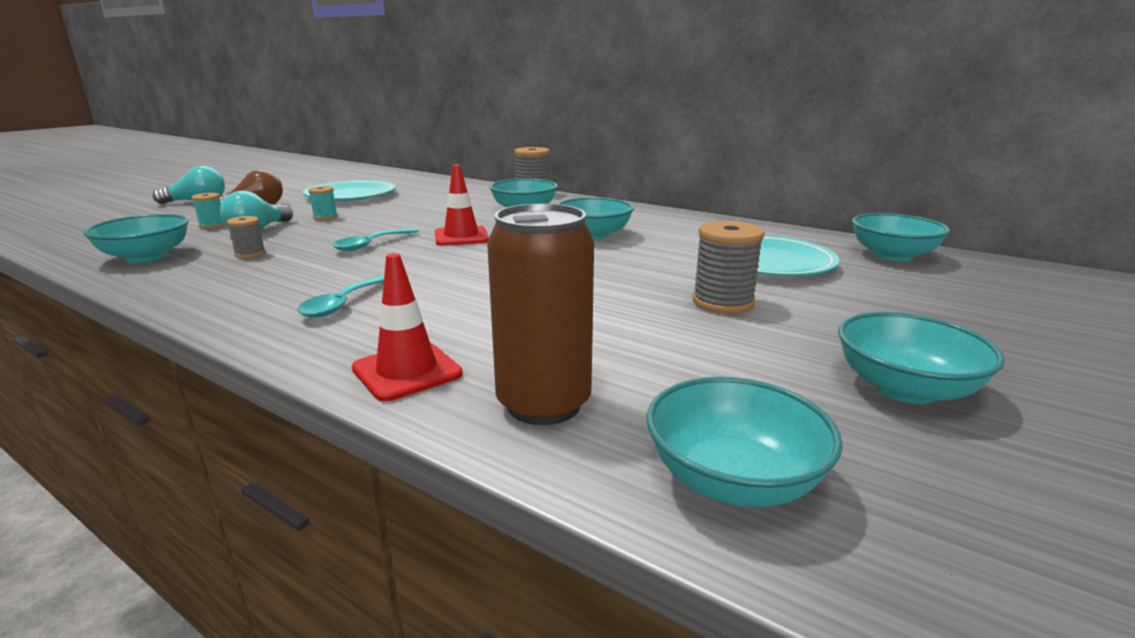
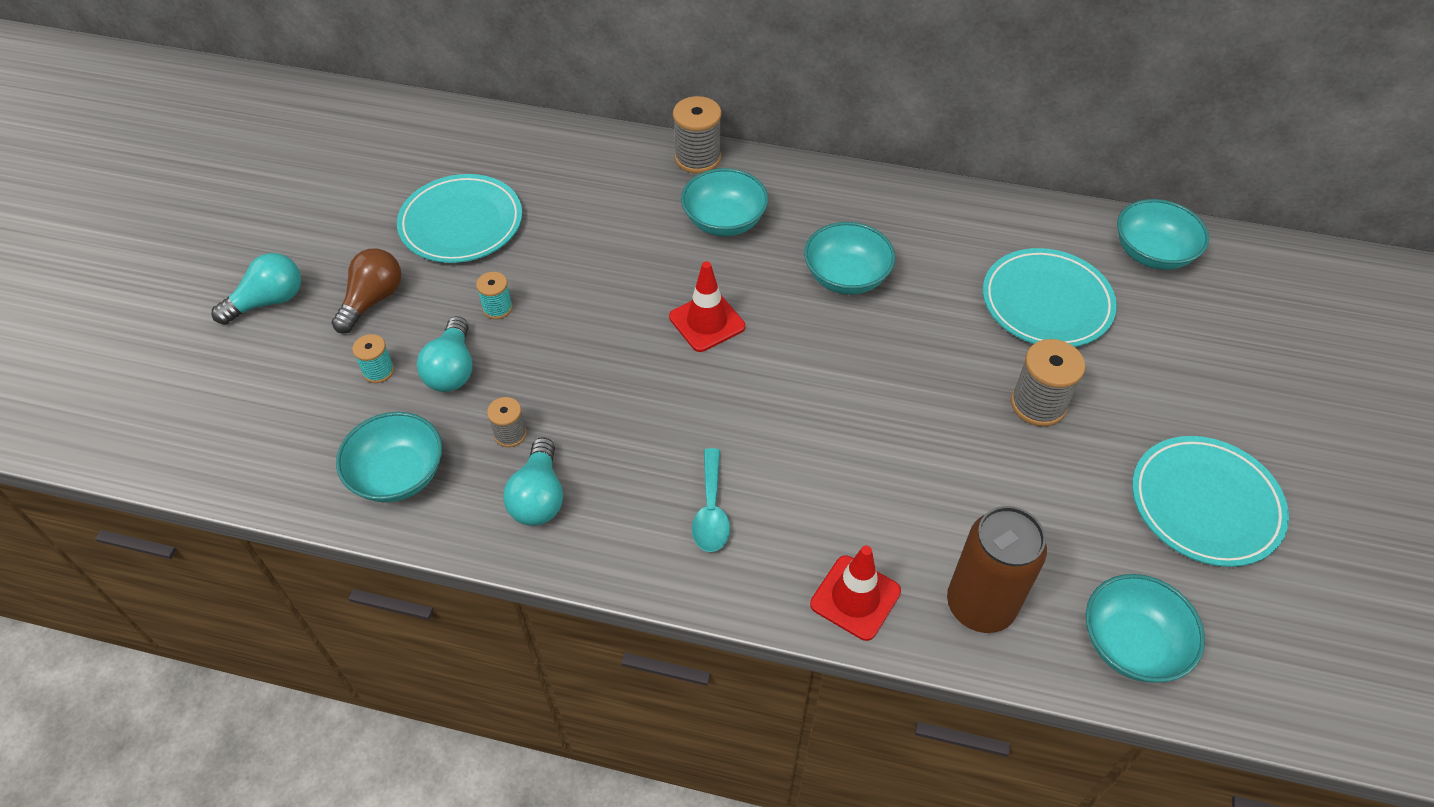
camera: 20 degrees left, 30 degrees up
(221, 278) = (539, 497): none -> turquoise light bulb
(371, 245) = (623, 371): turquoise spoon -> none
(905, 389) = (1205, 504): turquoise bowl -> turquoise plate

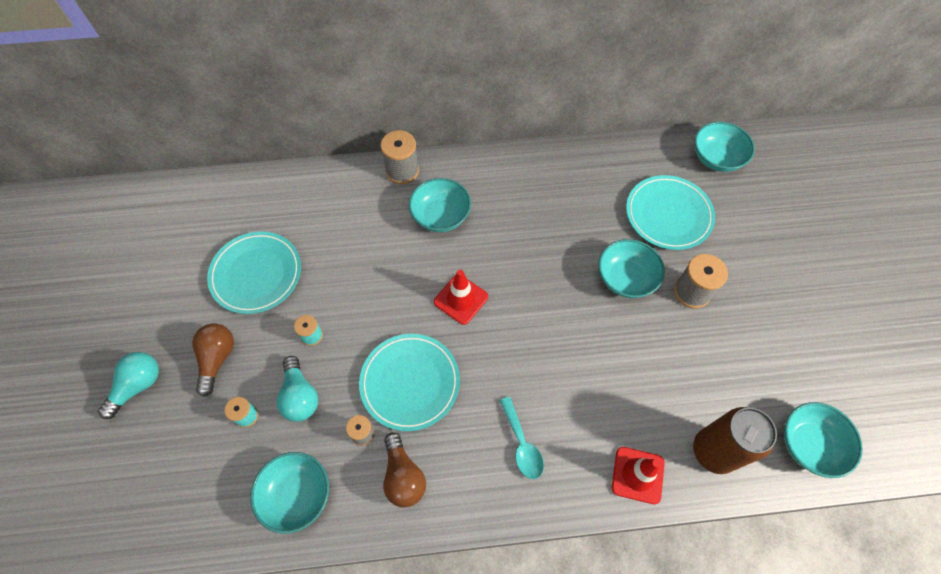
camera: 20 degrees left, 10 degrees up
(539, 497) = (403, 476): turquoise light bulb -> brown light bulb
(846, 277) = (537, 235): turquoise bowl -> turquoise bowl (625, 278)
(1205, 504) = (813, 330): turquoise plate -> turquoise plate (410, 382)

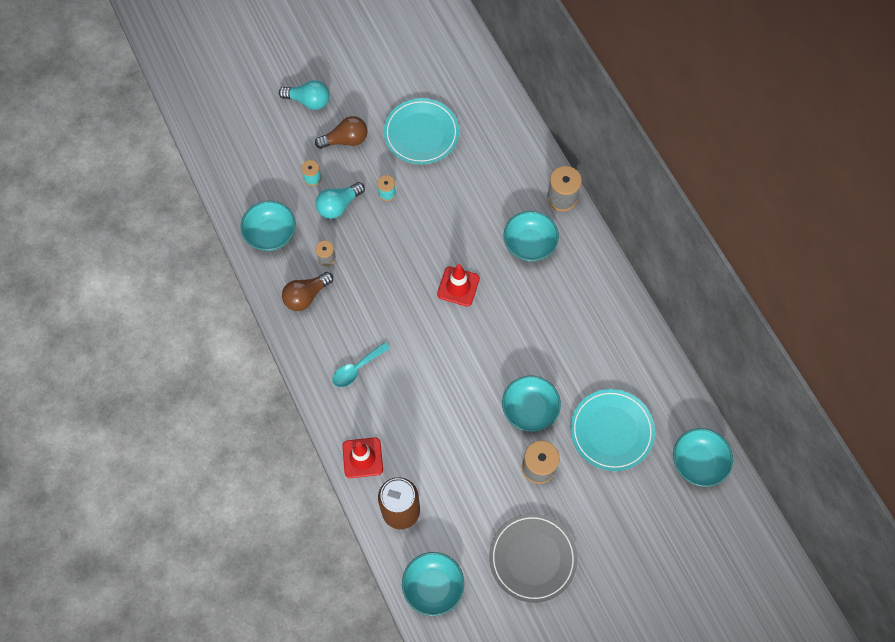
camera: 70 degrees right, 5 degrees up
(410, 382) = (375, 275): turquoise plate -> none
(790, 331) = (532, 558): none -> grey plate

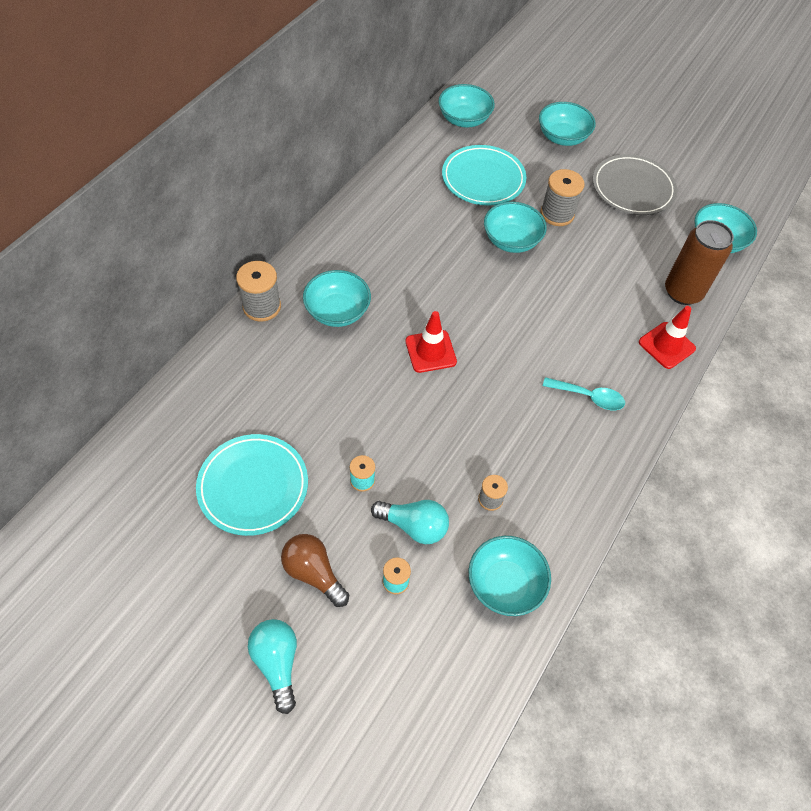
camera: 125 degrees left, 10 degrees down
(306, 296) = (551, 493): brown light bulb -> none
(630, 540) = (562, 137): none -> turquoise bowl

